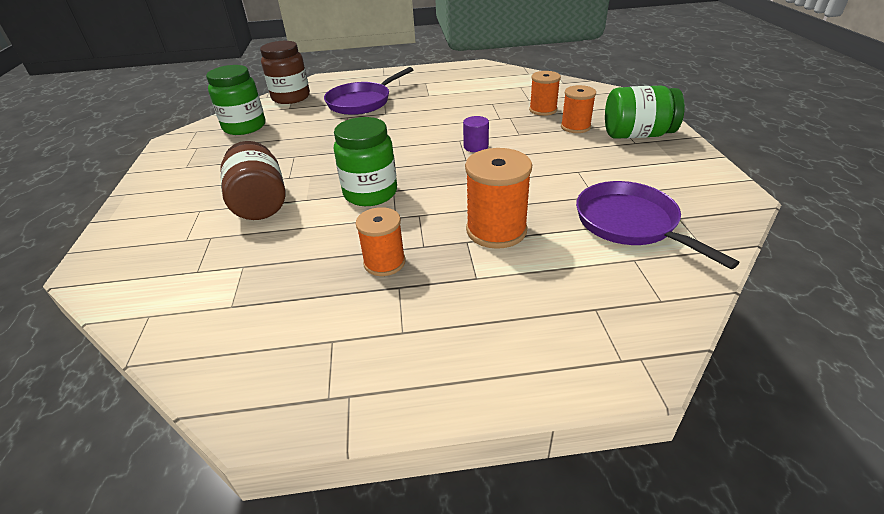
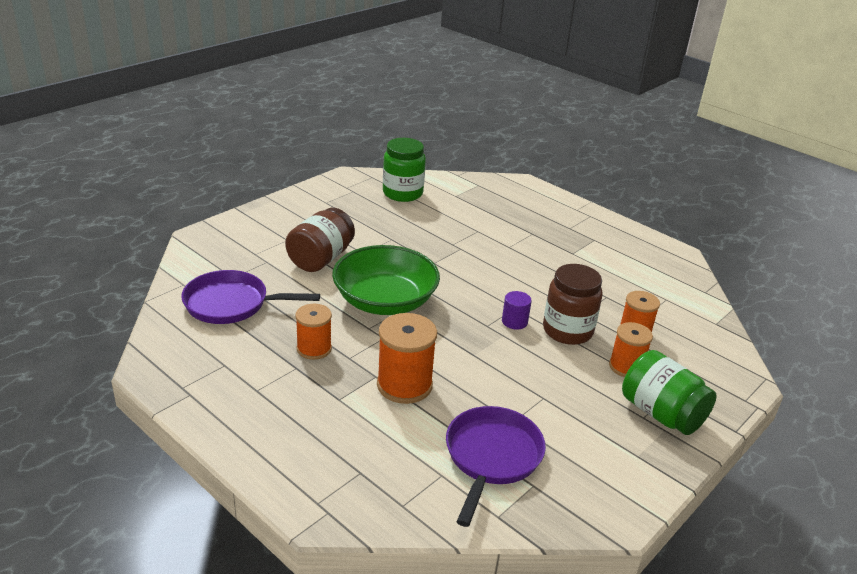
camera: 45 degrees right, 5 degrees down
(291, 97) = (472, 187): brown jar -> brown jar (567, 331)
(362, 102) = (512, 225): purple pan -> purple pan (232, 304)
(370, 193) = (385, 301): green jar -> green bowl

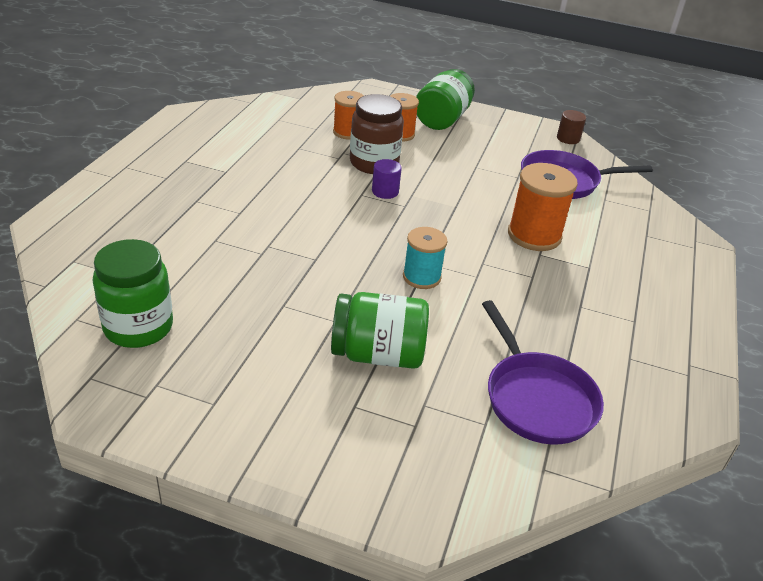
camera: 115 degrees left, 5 degrees up
(314, 348) = (544, 303): orange spool -> none
(320, 259) = (378, 354): brown jar -> green jar
(385, 301) = (421, 277): green bowl -> turquoise spool
(595, 516) = (568, 138): none -> brown cylinder

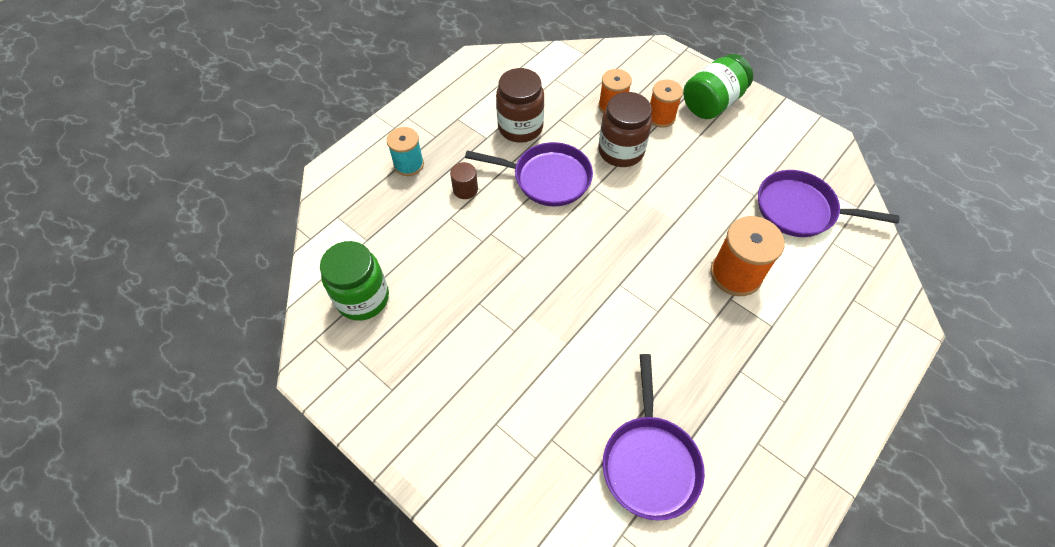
camera: 25 degrees right, 20 degrees up
(260, 159) = (520, 127): none -> brown jar
(308, 193) = (547, 178): none -> purple pan
(378, 354) = (535, 376): green jar -> none
(385, 191) = (616, 189): purple cylinder -> none
(421, 277) = (607, 300): turquoise spool -> turquoise spool (409, 164)
(568, 138) = (833, 151): brown cylinder -> brown cylinder (465, 189)

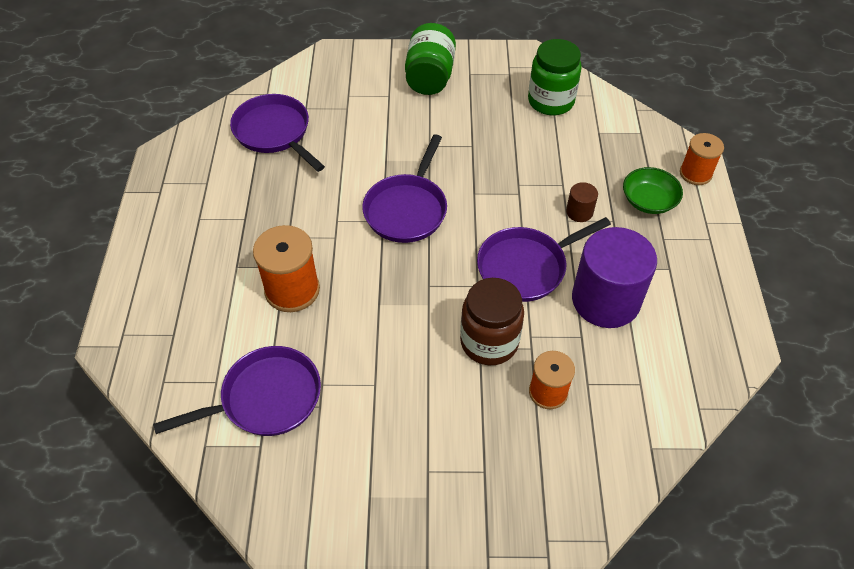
camera: 140 degrees right, 5 degrees down
(409, 164) = (648, 201): turquoise spool -> green bowl
(520, 127) = (605, 300): brown jar -> purple cylinder
(590, 281) = (407, 209): none -> purple pan
(661, 117) = (487, 416): orange spool -> orange spool (695, 173)
(712, 103) = (448, 482): green jar -> green jar (430, 77)

